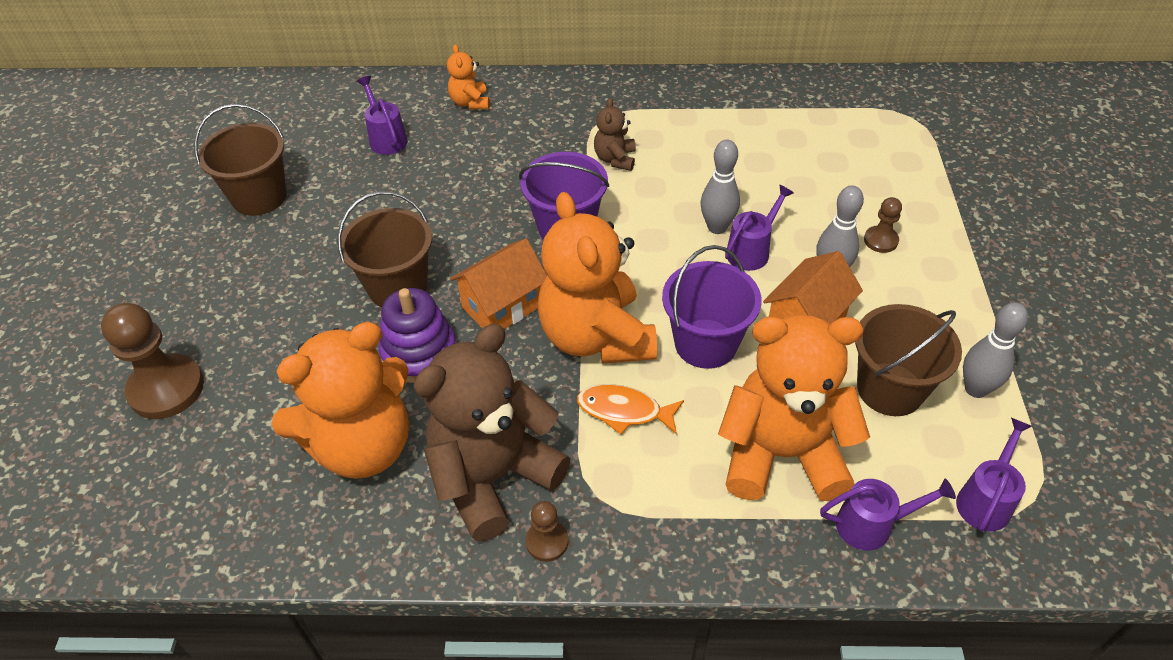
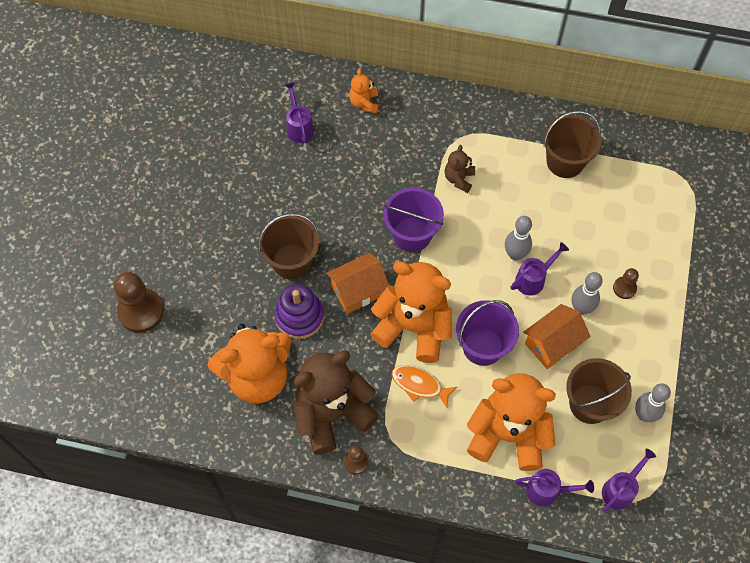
camera: 10 degrees right, 15 degrees up
(259, 197) = (206, 165): brown bucket -> brown bucket (565, 161)
(596, 337) = (414, 327): orange teddy bear -> orange teddy bear turned 120 degrees clockwise

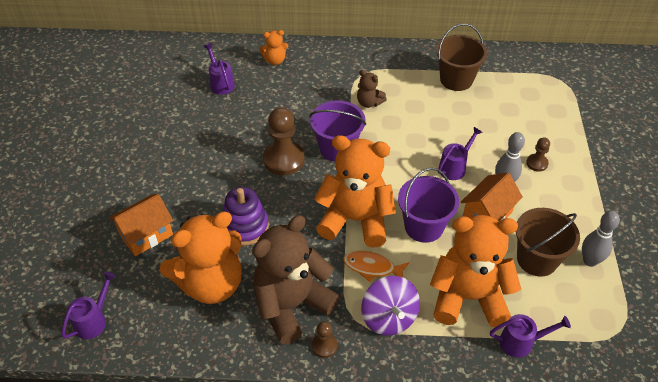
camera: 10 degrees left, 15 degrees down
(141, 311) = (88, 244): brown pawn -> brown pawn (284, 159)
(292, 261) = (230, 183): brown bucket -> none
(358, 291) = (297, 198): orange house -> orange house (146, 235)
(364, 103) = (275, 60): orange teddy bear -> orange teddy bear turned 90 degrees counterclockwise
(424, 443) = (389, 317): none -> purple spinning top
(459, 179) = (369, 103): brown teddy bear -> brown teddy bear turned 60 degrees counterclockwise
(515, 254) = (433, 151): grey bowling pin -> none
(621, 489) = (591, 329): purple watering can -> purple watering can (94, 320)

